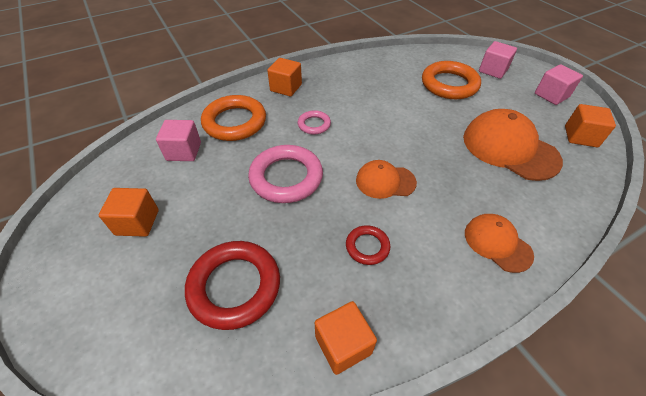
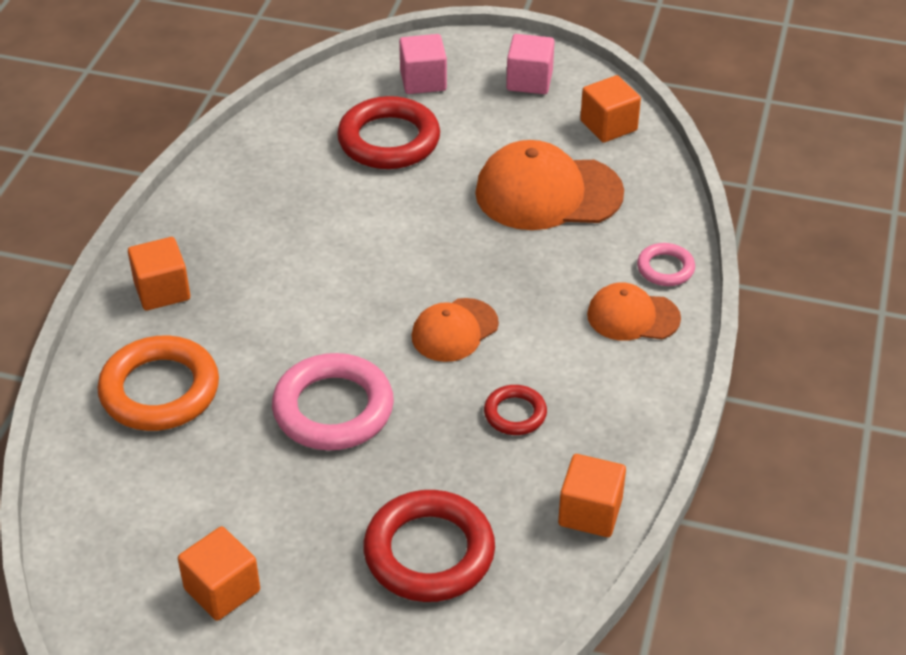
camera: 45 degrees left, 5 degrees down
(184, 151) = (147, 476): pink cube -> none
(314, 125) = (278, 318): pink ring -> pink ring (665, 268)
(449, 84) = (389, 140): orange ring -> red ring

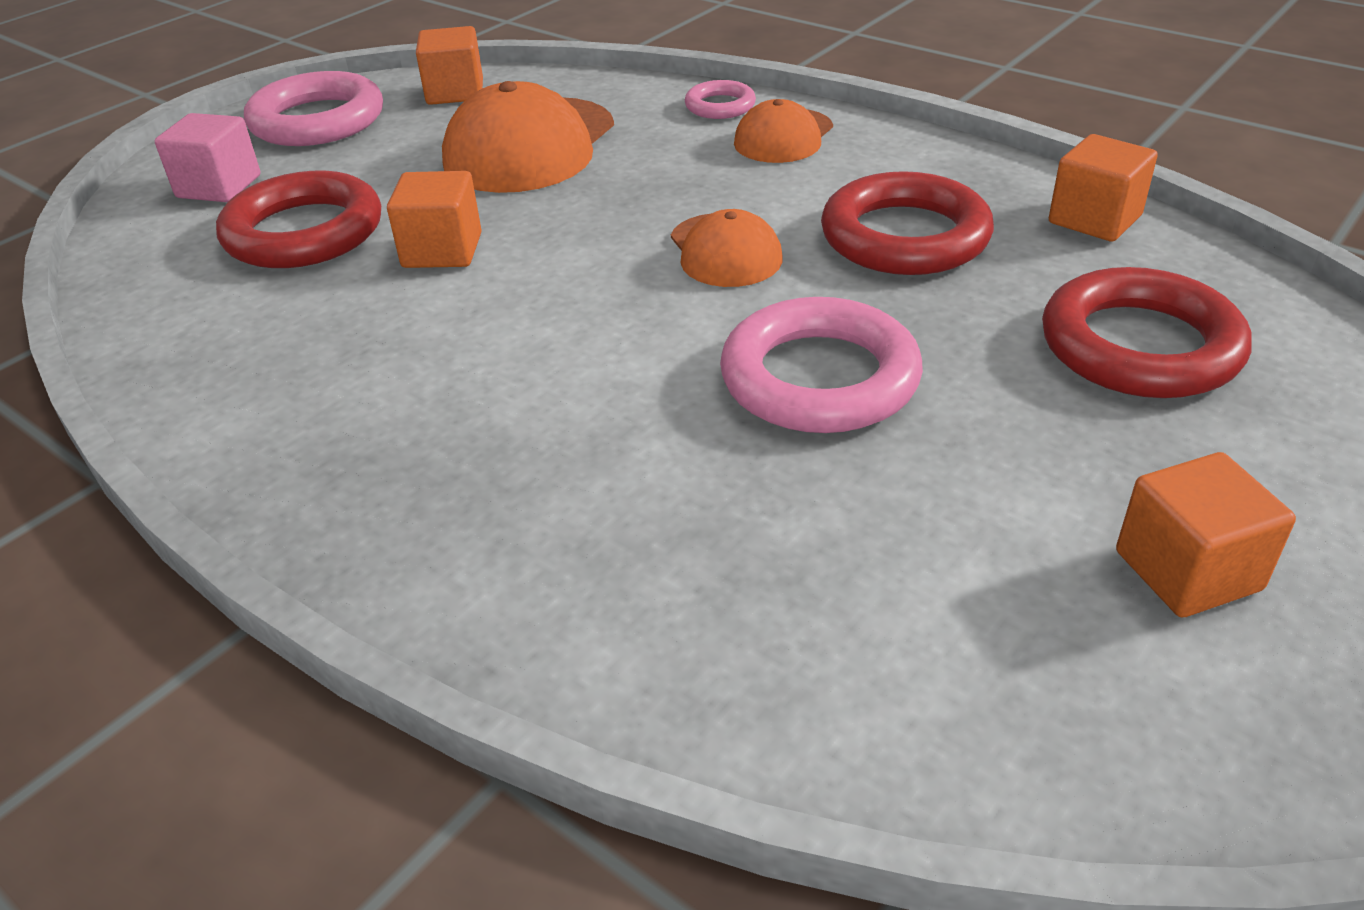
camera: 65 degrees left, 5 degrees down
(160, 390) = (667, 565): orange ring -> none
(162, 290) = (413, 517): orange cube -> orange cube (442, 250)
(515, 414) = (905, 236): red ring -> red ring, size x1.93
(529, 81) = (317, 120): pink cube -> pink ring

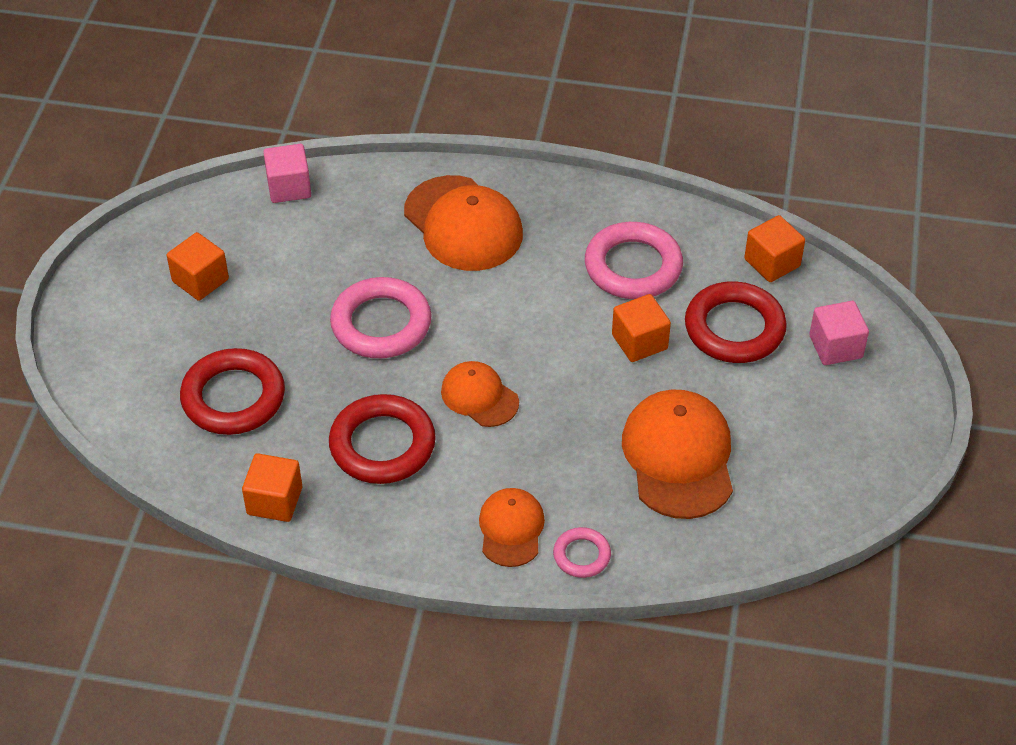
camera: 150 degrees right, 10 degrees up
(317, 120) = (858, 434): pink ring -> pink ring (633, 266)
(455, 92) = (797, 505): orange cube -> orange cube (772, 263)
(539, 500) = (463, 224): none -> orange cap
(889, 744) = (289, 187): none -> pink cube

